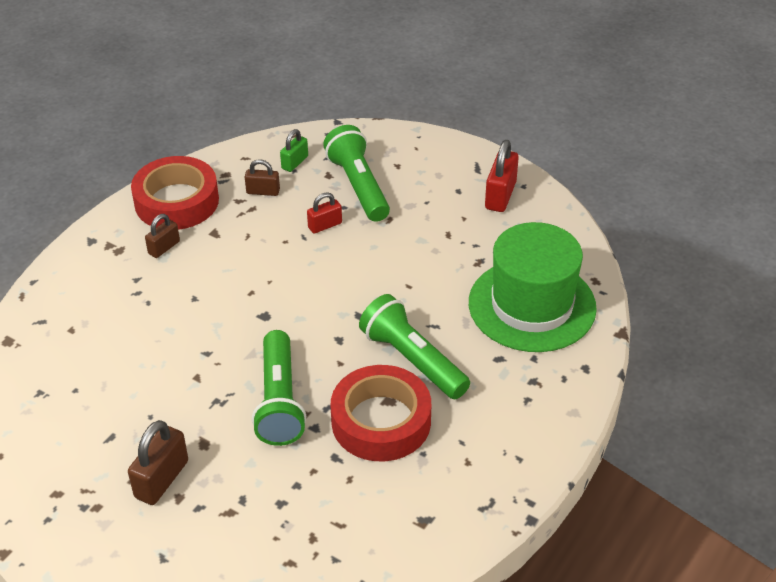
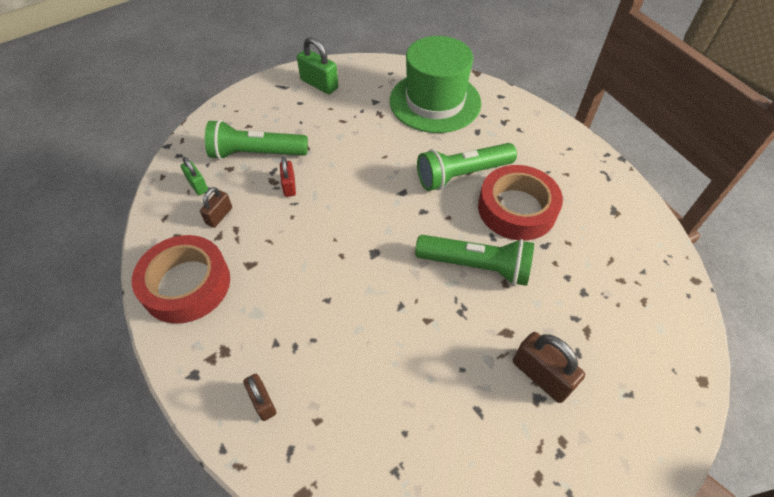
camera: 70 degrees left, 10 degrees up
(164, 247) = (245, 309): brown padlock -> brown padlock (262, 402)
(500, 195) = (319, 84): red padlock -> green padlock

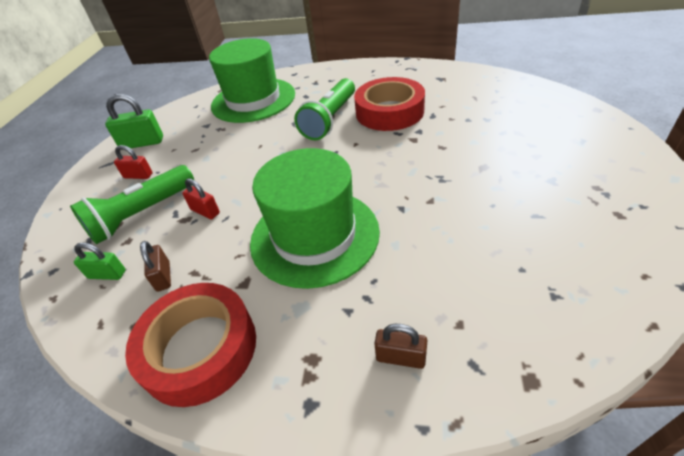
camera: 40 degrees left, 10 degrees down
(287, 115) = (138, 176): none -> red padlock
(323, 271) = (314, 236): none -> green hat
(476, 266) = (412, 152): green flashlight -> none
(541, 375) = (534, 169): brown padlock -> none

